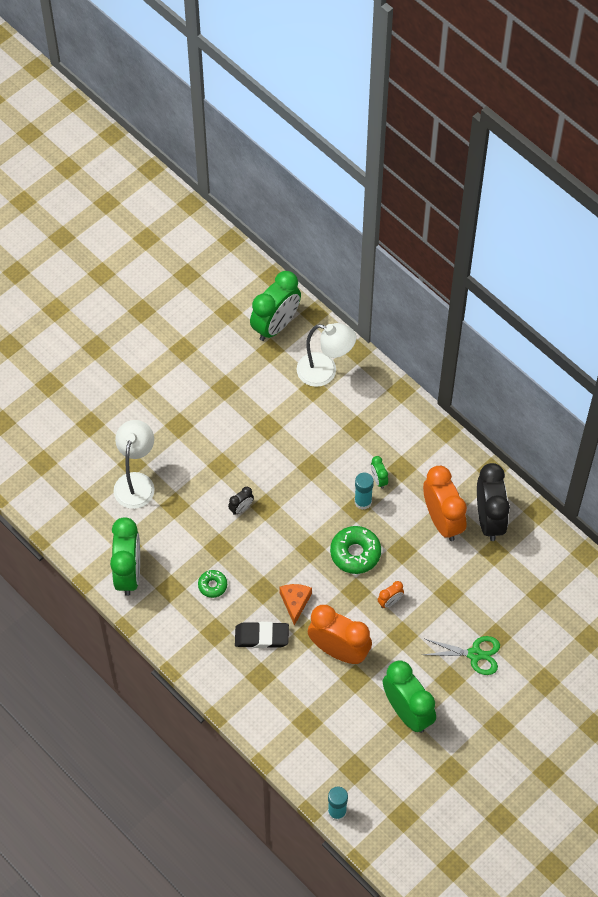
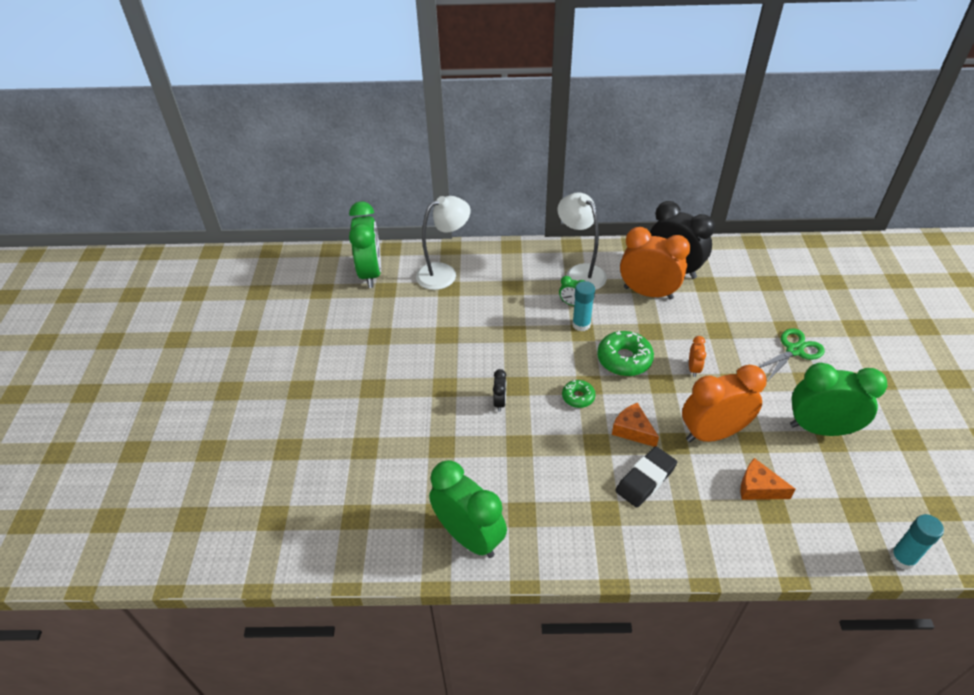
camera: 45 degrees left, 15 degrees down
(136, 482) = (385, 458): white lamp -> white lamp (580, 272)
(212, 585) = (554, 478): green donut -> green donut (578, 397)
(317, 704) = (758, 488): none -> orange cheese

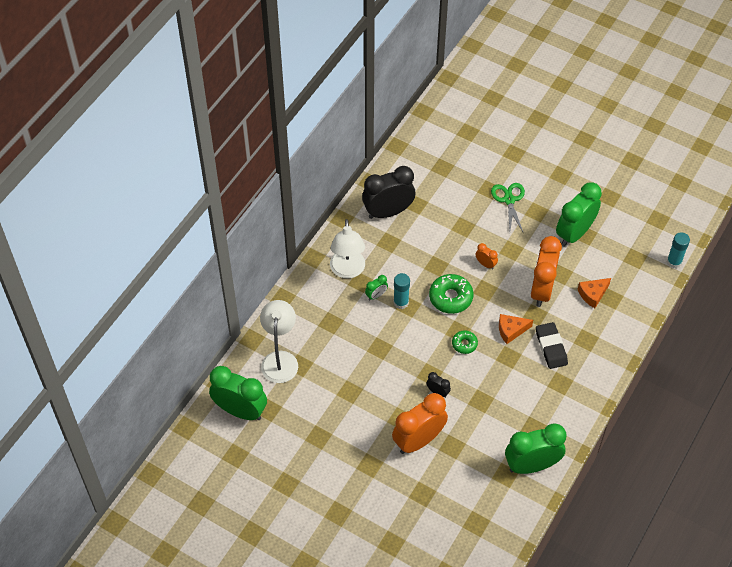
camera: 60 degrees left, 10 degrees up
(580, 272) = (347, 271): white lamp -> white lamp turned 90 degrees counterclockwise
(648, 293) = (400, 243): orange clock -> orange clock (418, 440)

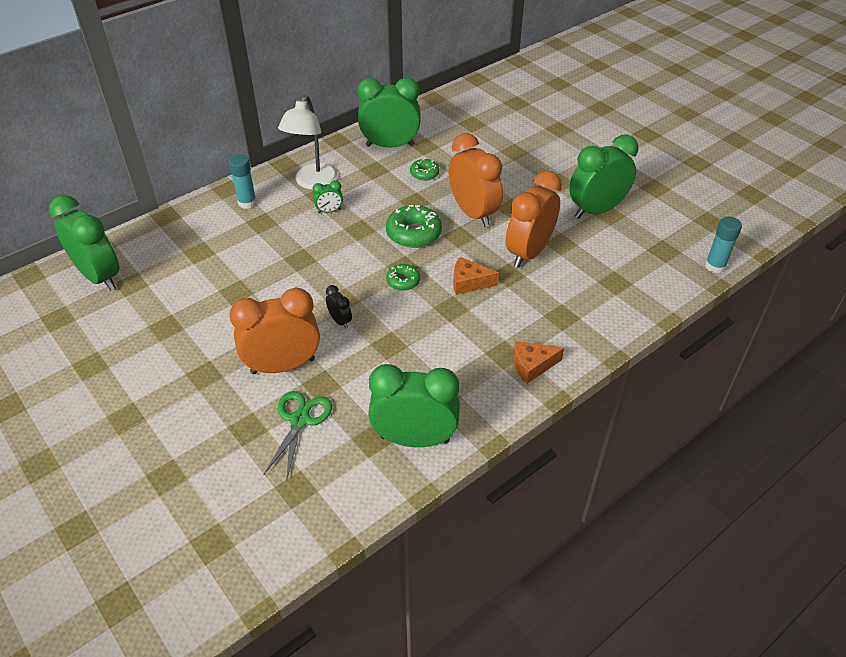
camera: 20 degrees right, 10 degrees down
(280, 359) = (181, 241): white lamp -> none
(388, 212) = (390, 145): black clock -> green clock
(401, 302) = (353, 224): turquoise glue stick -> turquoise glue stick (247, 202)
(430, 234) = (424, 173): none -> green donut
(485, 264) = (473, 213): orange clock -> orange clock, size x2.29
(509, 200) = (532, 165): green scissors -> green scissors (300, 420)
(551, 347) = (511, 312): black eraser -> none
(593, 294) = (592, 272): orange cheese -> orange cheese (532, 365)

